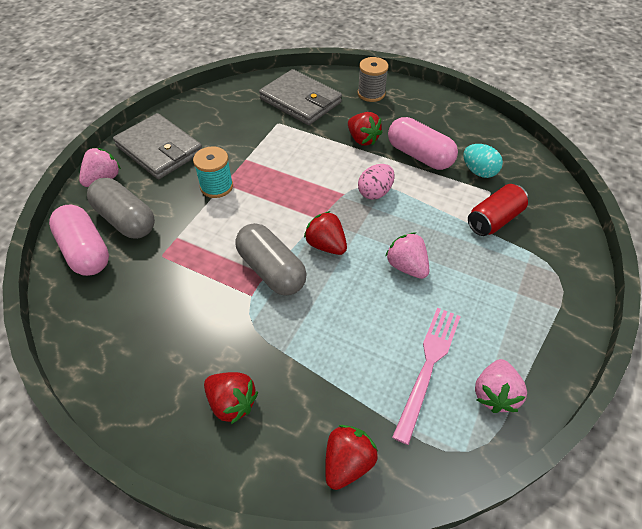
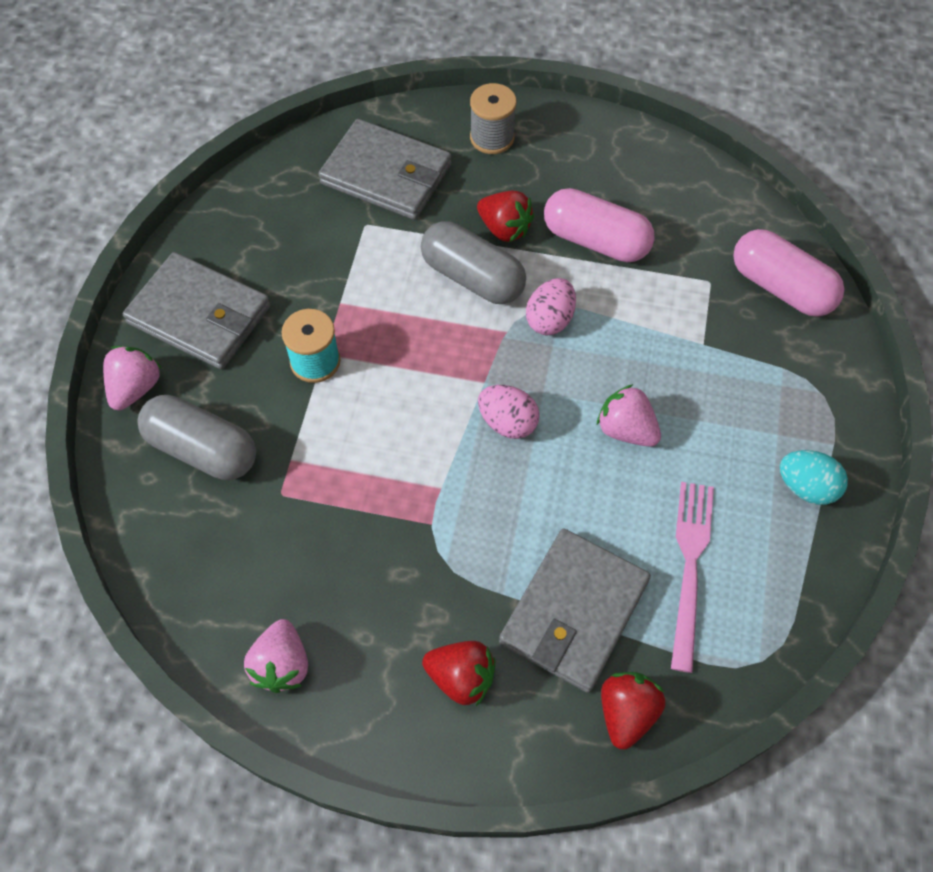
camera: 15 degrees left, 10 degrees up
(85, 251) = (167, 514): pink capsule -> pink capsule (781, 287)
(271, 270) = (445, 479): grey capsule -> grey capsule (472, 277)
(326, 245) = (507, 422): red strawberry -> pink egg
(331, 377) = (574, 612): none -> grey wallet
(478, 171) = (686, 250): turquoise egg -> turquoise egg (806, 487)
(494, 220) = (724, 328): red can -> none
(494, 394) = (777, 581): pink strawberry -> pink strawberry (282, 665)

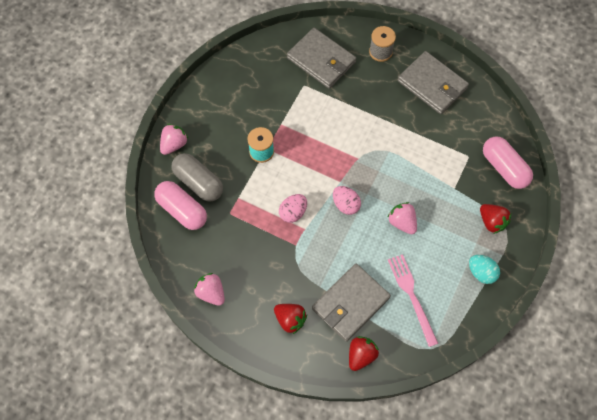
camera: 15 degrees right, 5 degrees up
(200, 315) = (212, 114): grey wallet -> grey wallet (432, 84)
(282, 665) = (211, 293): pink strawberry -> pink strawberry turned 120 degrees clockwise
(472, 277) = (349, 126): grey capsule -> none
(504, 229) = (373, 104): red strawberry -> red strawberry (491, 222)
(550, 319) = (381, 157): pink egg -> pink egg (293, 212)
(596, 240) = (417, 121): pink capsule -> pink capsule (182, 210)
(690, 566) = (412, 296): pink fork -> pink fork turned 45 degrees counterclockwise

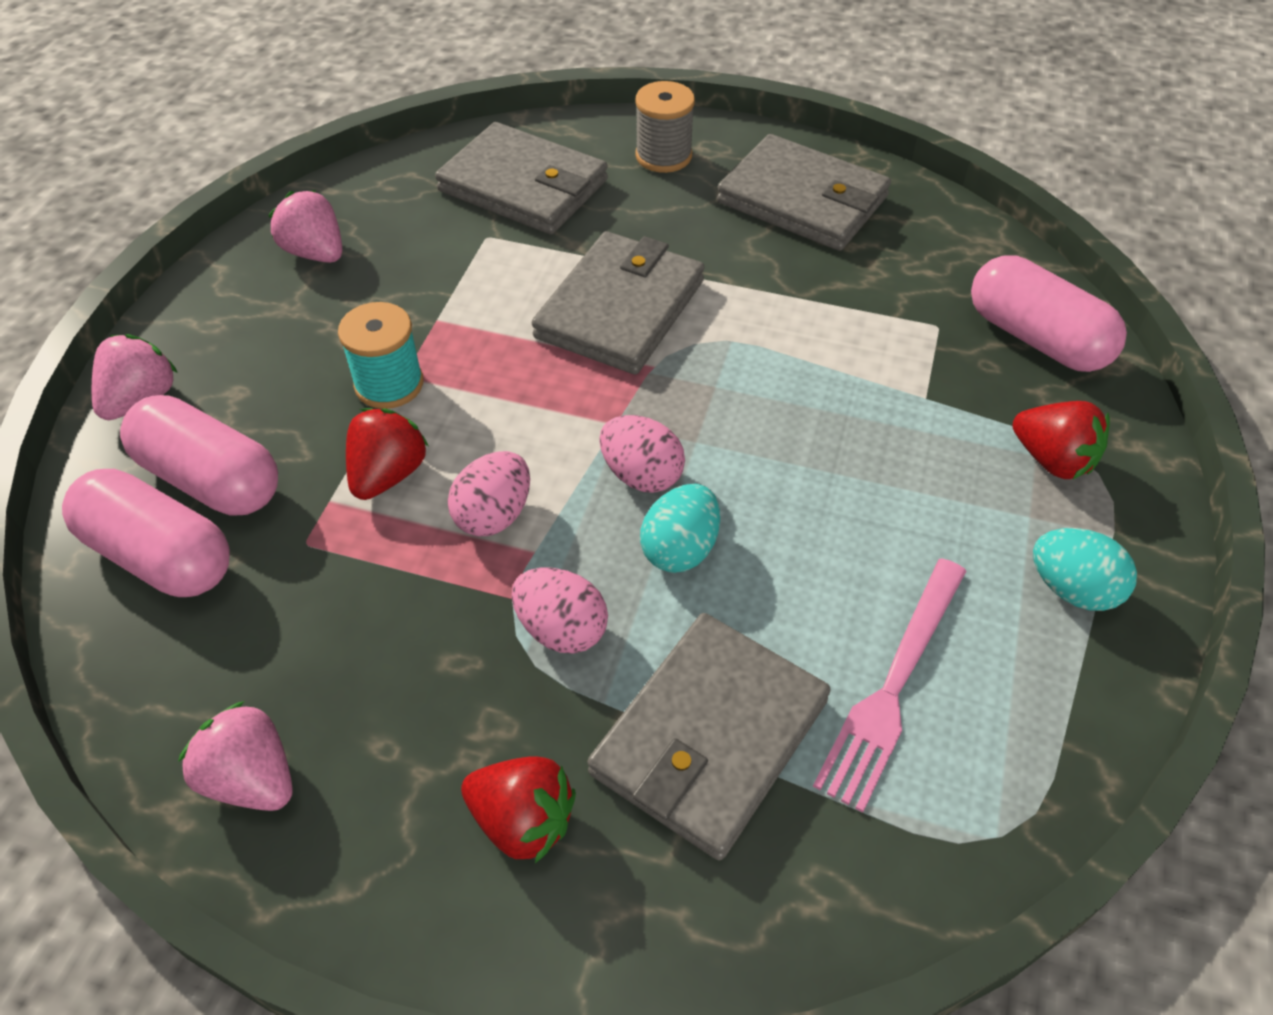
camera: 10 degrees left, 15 degrees down
(198, 182) = (211, 479): grey capsule -> pink capsule
(310, 259) = (561, 629): none -> pink egg
(350, 129) = (620, 309): none -> grey wallet
(353, 236) = (680, 549): none -> turquoise egg
(361, 355) = (779, 898): red strawberry -> red strawberry (388, 474)
(402, 222) = (809, 495): pink strawberry -> pink strawberry (315, 253)
(412, 296) = (893, 685): pink fork -> pink fork turned 120 degrees counterclockwise

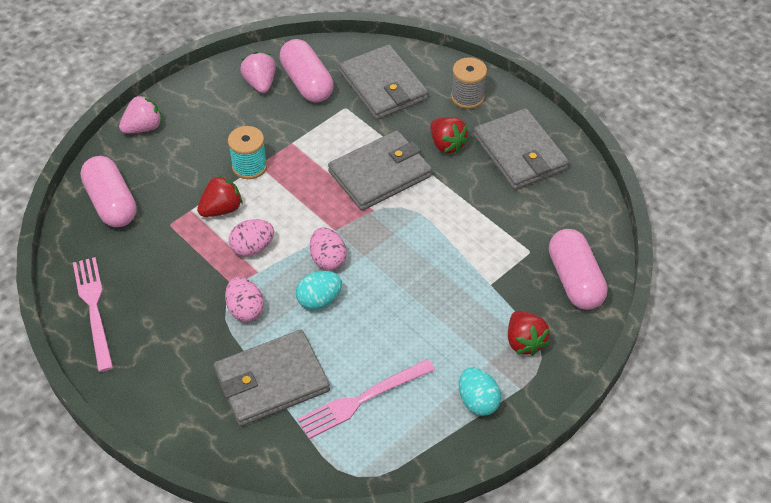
camera: 30 degrees right, 0 degrees up
(211, 479) = (150, 178): pink capsule -> pink capsule (307, 83)
(252, 778) = (94, 309): pink strawberry -> pink fork
(522, 821) = (179, 374): red strawberry -> red strawberry (447, 144)

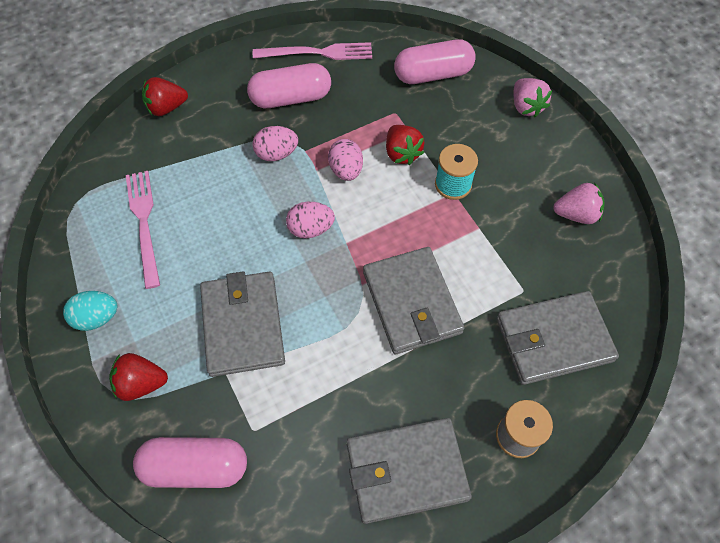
camera: 105 degrees right, 10 degrees up
(271, 381) = (194, 160): grey wallet -> grey wallet (243, 325)
(307, 83) = (571, 260): pink capsule -> pink capsule (291, 98)
(319, 300) = (265, 212): turquoise egg -> none
(447, 144) = (440, 386): red strawberry -> red strawberry (166, 108)

